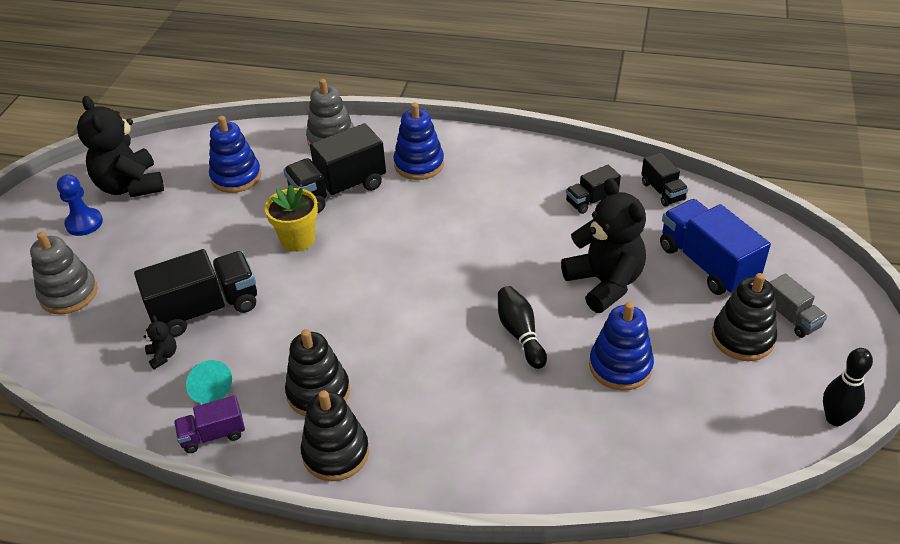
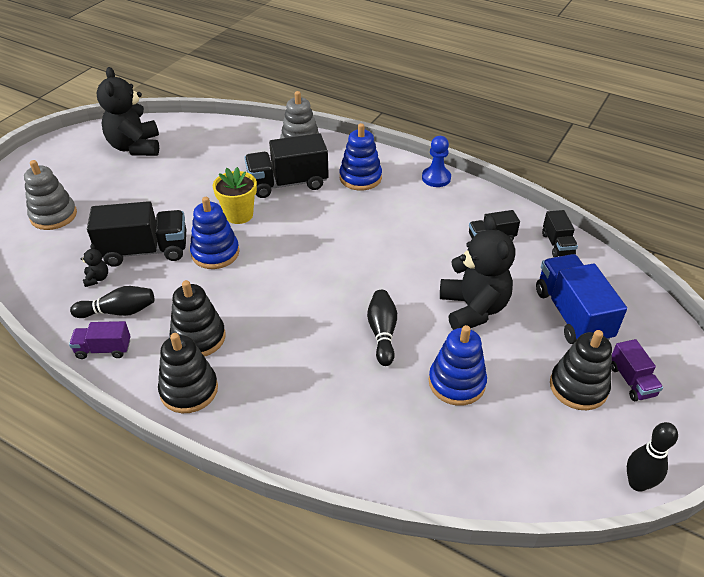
camera: 15 degrees right, 0 degrees up
(84, 223) = (90, 167): blue pawn -> blue pawn (436, 178)
(209, 387) = (118, 311): turquoise cone -> black bowling pin
(236, 177) = (215, 157): blue stacking toy -> blue stacking toy (215, 253)
(791, 317) = (631, 381): grey truck -> purple truck

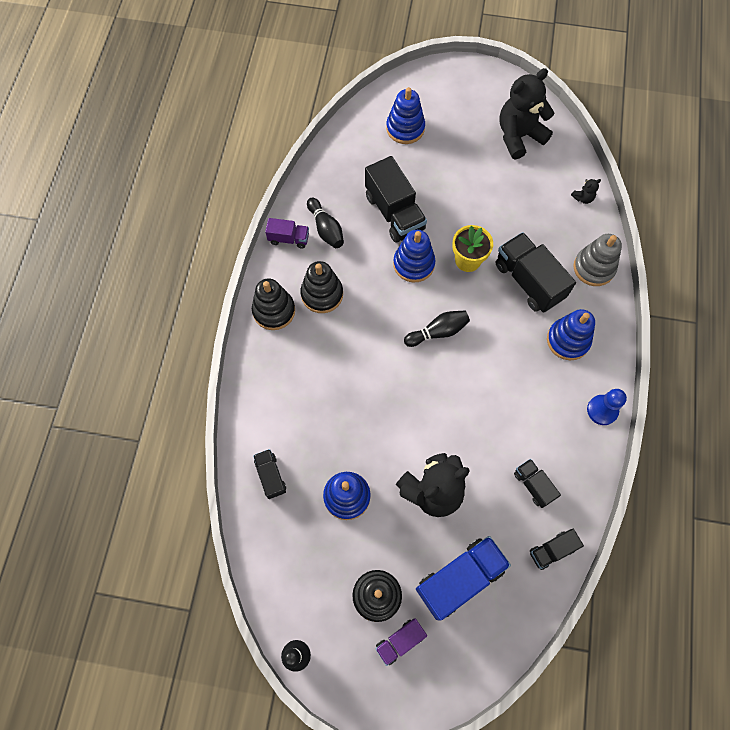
camera: 70 degrees right, 25 degrees up
(53, 216) = (405, 128): grey stacking toy -> blue stacking toy
(97, 278) = (352, 197): black teddy bear -> black teddy bear (583, 198)
(104, 349) = (289, 239): purple truck -> purple truck turned 120 degrees clockwise
(382, 333) = (376, 424): black bowling pin -> black bowling pin (438, 332)
(405, 452) = (271, 476): none -> black truck

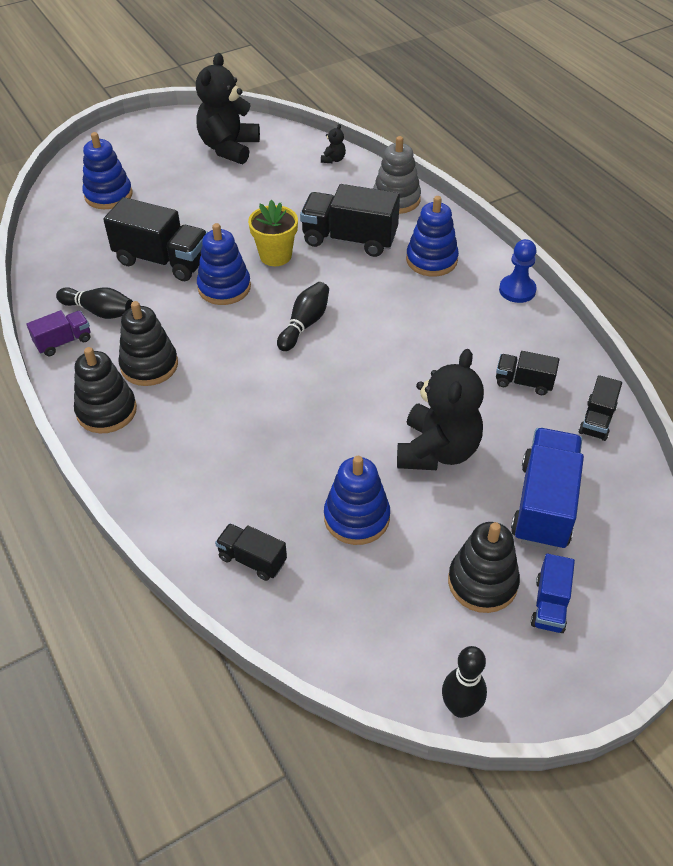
camera: 40 degrees left, 20 degrees down
(400, 641) = (549, 604): purple truck -> blue truck

